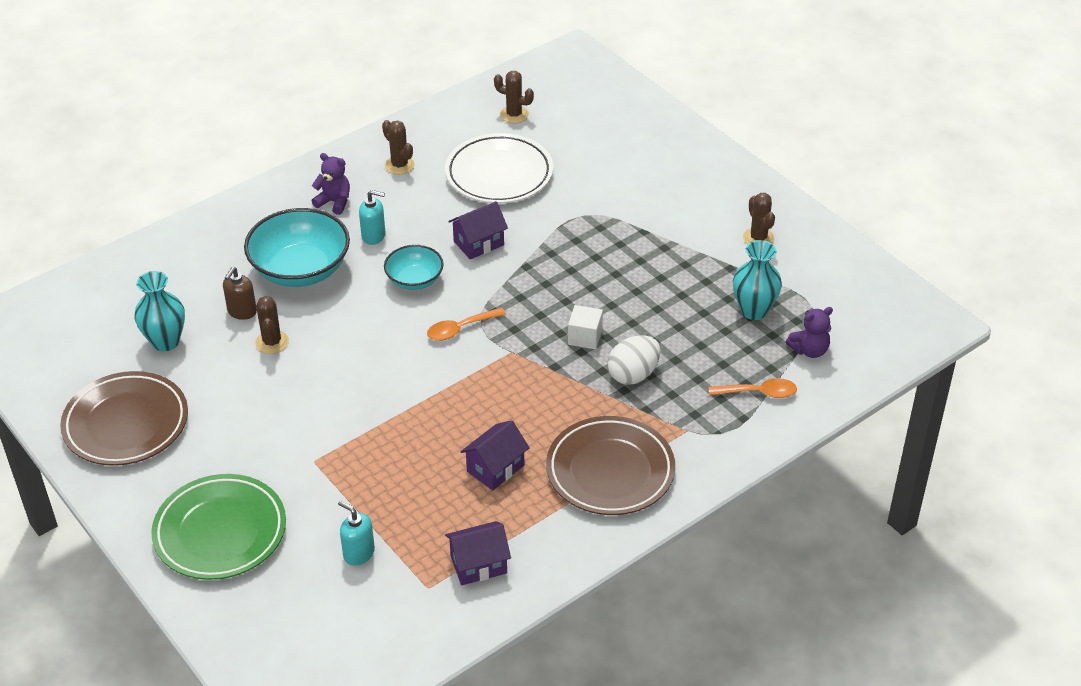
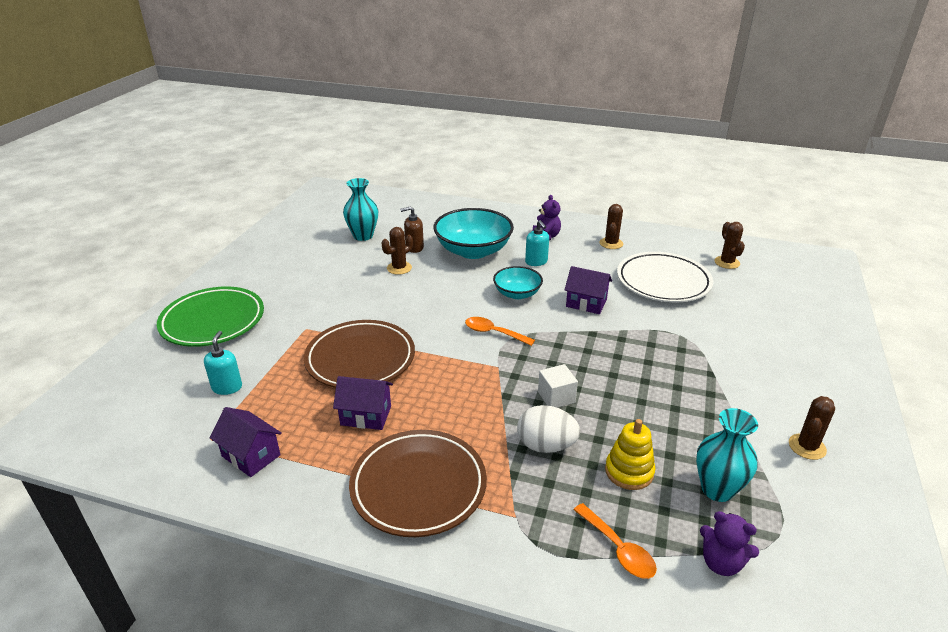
camera: 55 degrees right, 10 degrees down
(126, 424) = (284, 252): brown plate -> brown plate (360, 359)
(699, 344) = (629, 471): none -> yellow stacking toy

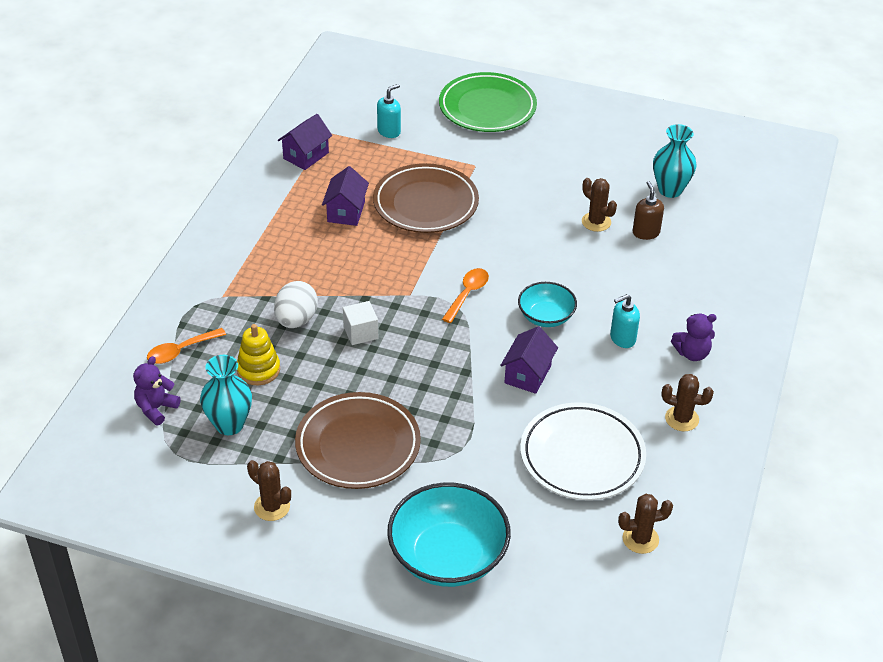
camera: 90 degrees right, 10 degrees up
(227, 387) = (389, 131): turquoise soap dispenser -> turquoise soap dispenser turned 45 degrees counterclockwise
(418, 486) = (261, 244): brown plate -> brown plate (358, 445)
(473, 251) = (644, 283): turquoise bowl -> turquoise bowl (448, 556)

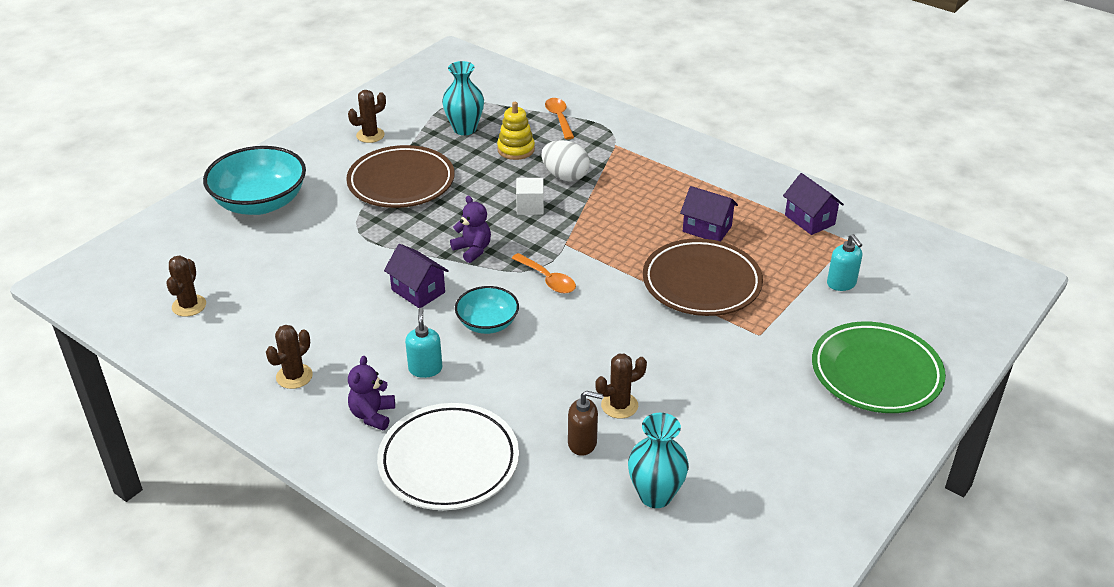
camera: 110 degrees right, 5 degrees down
(156, 409) = (502, 101): purple teddy bear -> purple teddy bear (473, 250)
(582, 456) = (300, 297): white plate -> white plate (449, 461)

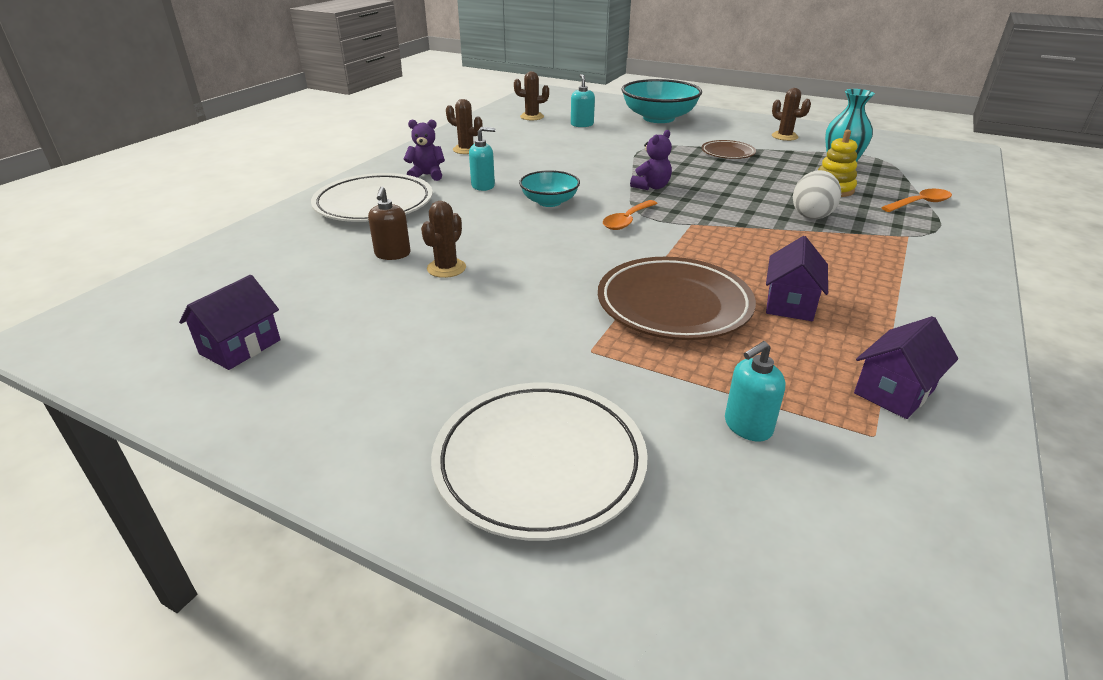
camera: 80 degrees right, 5 degrees down
(249, 266) = (582, 124): none -> turquoise soap dispenser
(401, 182) = (727, 153): brown plate -> brown plate, size x0.54
(418, 291) = (581, 174): purple house -> purple house (240, 347)
(530, 207) = (740, 203): white cube -> none
(619, 405) = (446, 268): brown cactus -> brown cactus turned 60 degrees clockwise
(655, 495) = (317, 294): turquoise vase -> none
(876, 373) = (539, 463): green plate -> white plate

